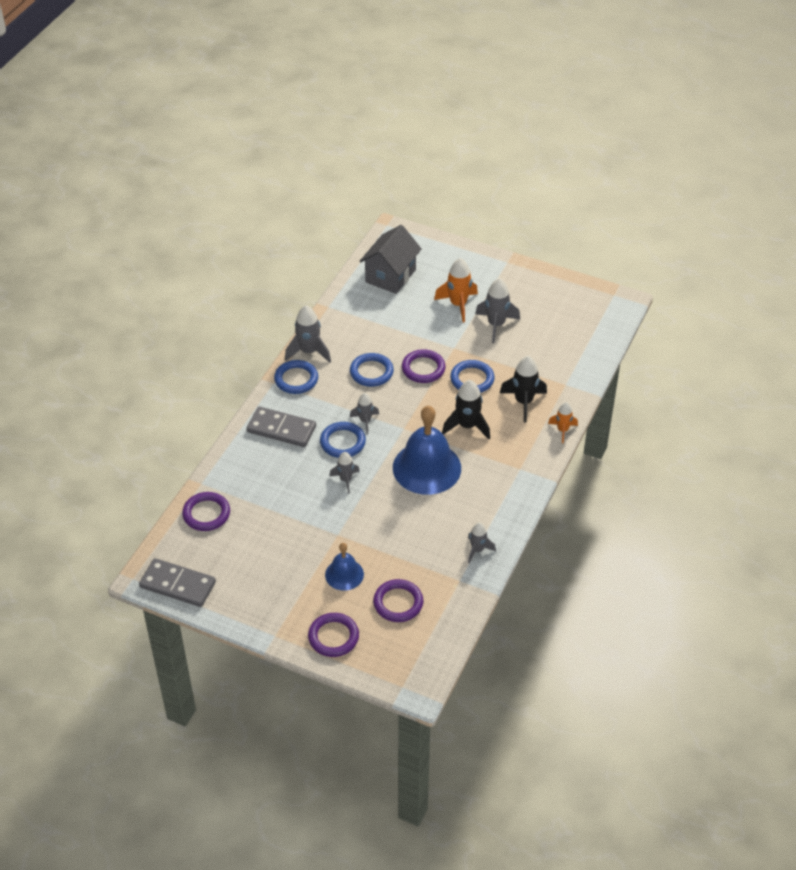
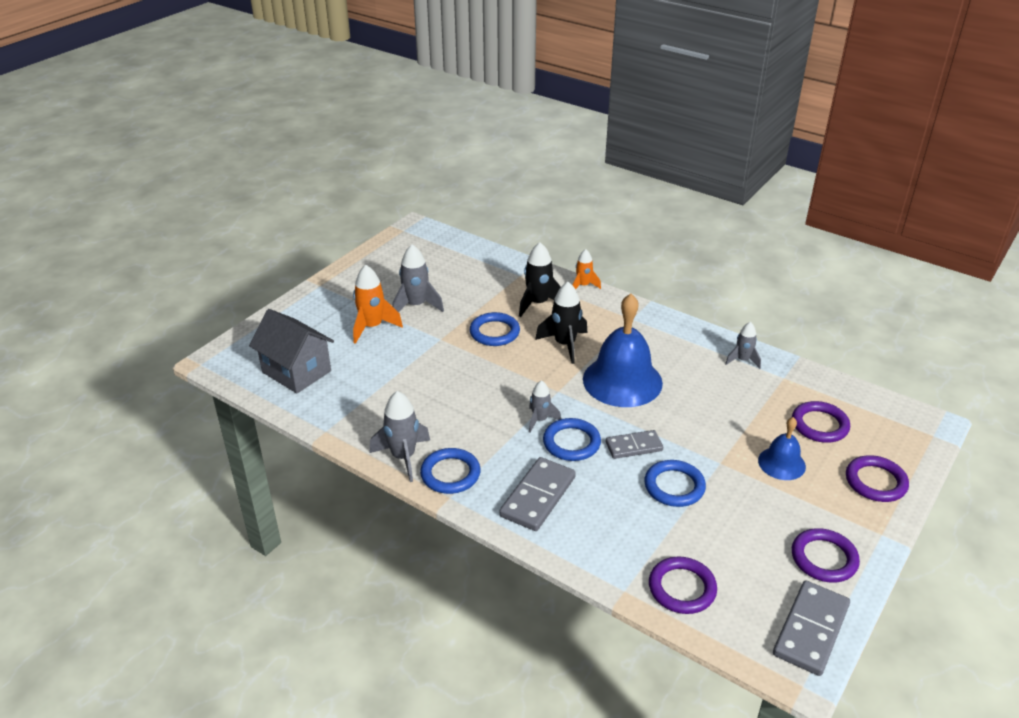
camera: 80 degrees left, 10 degrees down
(345, 480) = (634, 446): grey rocket -> grey domino
(371, 372) = (459, 406): blue ring -> blue ring (674, 486)
(423, 368) = (466, 365): purple ring -> purple ring (824, 558)

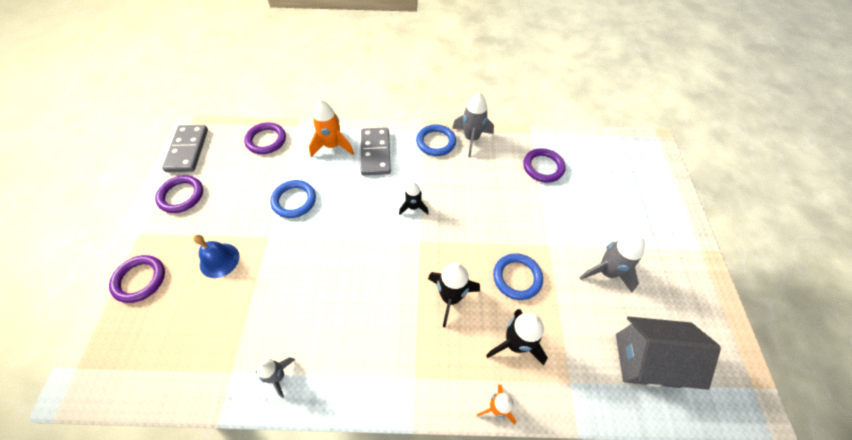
camera: 145 degrees right, 20 degrees up
(296, 371) = (600, 161): grey house -> grey house (646, 360)
(372, 327) = (607, 227): orange rocket -> orange rocket (332, 146)
(540, 420) = (413, 207): grey rocket -> black rocket
(571, 443) = (380, 200): blue ring -> none
(622, 381) = (377, 280): blue bell -> none
(634, 446) = (336, 219): grey domino -> none
(819, 425) = (190, 321): purple ring -> purple ring (543, 167)

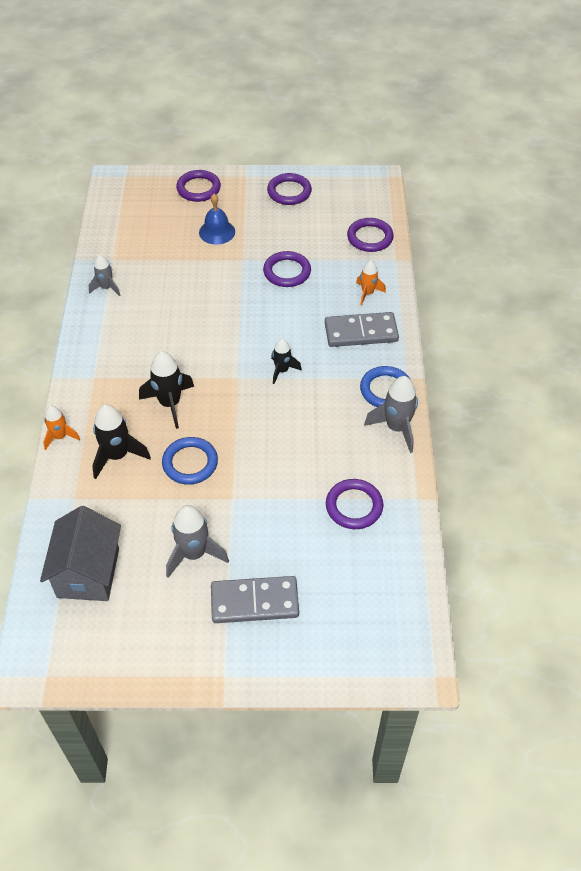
camera: 90 degrees right, 5 degrees down
(187, 150) = (348, 182): grey domino -> grey domino (254, 601)
(294, 200) = (287, 272): blue ring -> purple ring
(332, 146) = (367, 293): orange rocket -> orange rocket, size x0.62

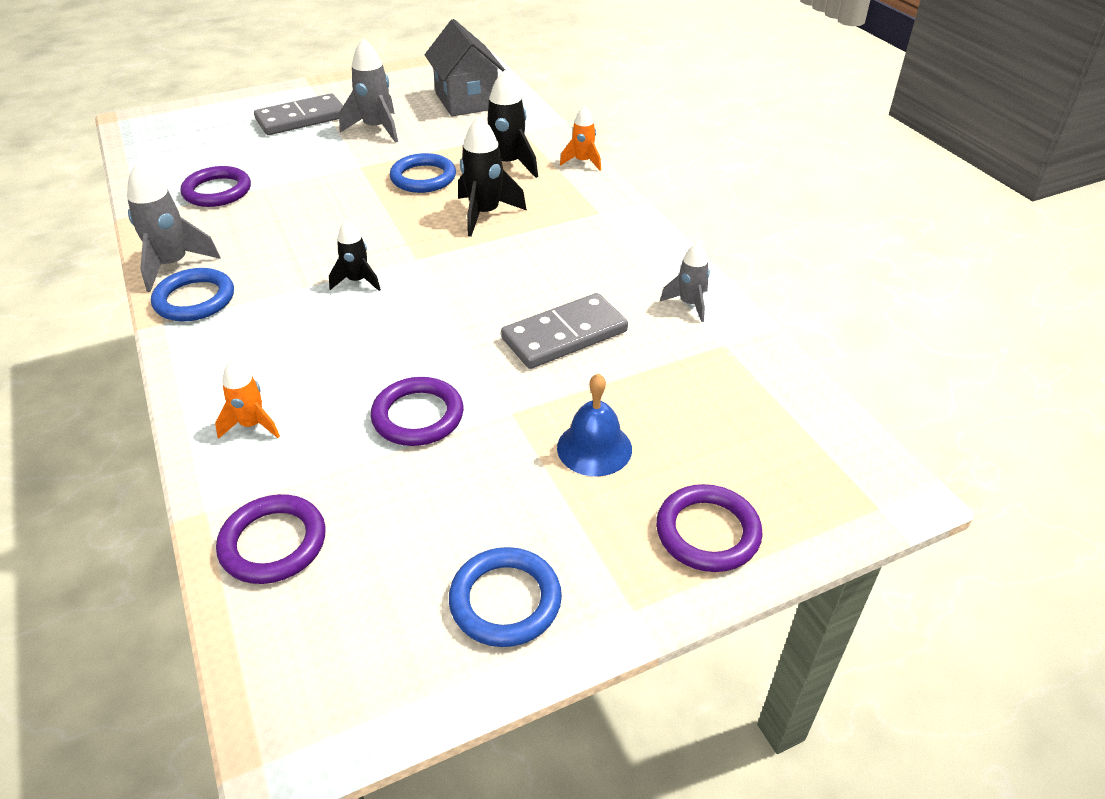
camera: 155 degrees right, 10 degrees down
(289, 192) = (505, 600): purple ring -> blue ring
(361, 332) = (250, 360): grey domino -> grey domino (564, 335)

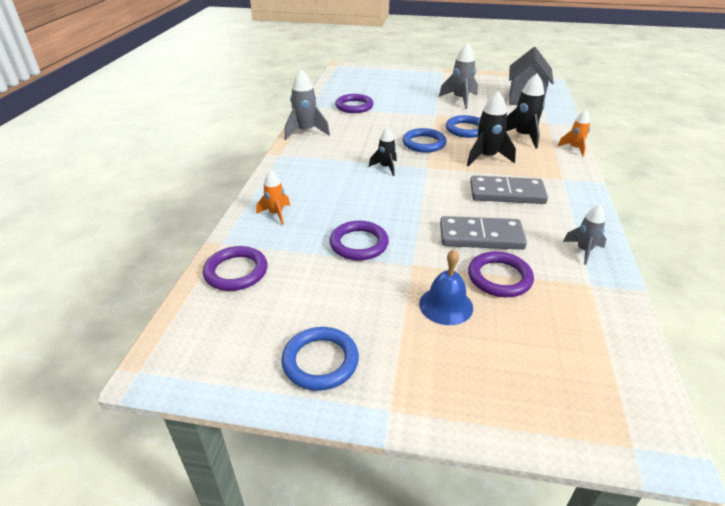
camera: 35 degrees right, 5 degrees down
(194, 299) = (301, 149): blue ring -> blue ring (424, 143)
(301, 119) = (424, 85): grey domino -> grey domino (507, 193)
(707, 532) = (479, 391): purple ring -> purple ring (499, 277)

